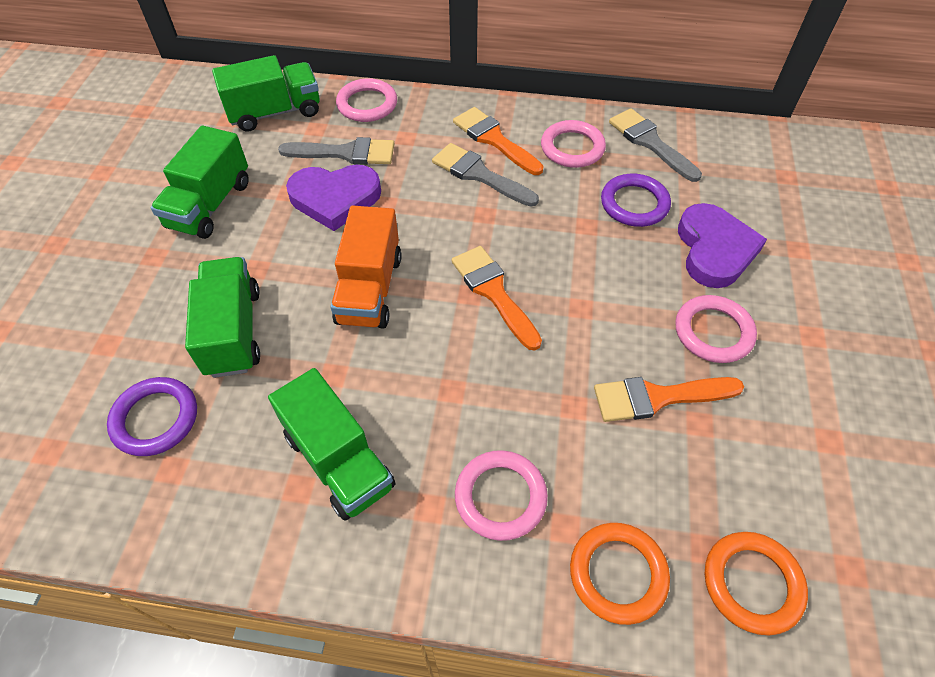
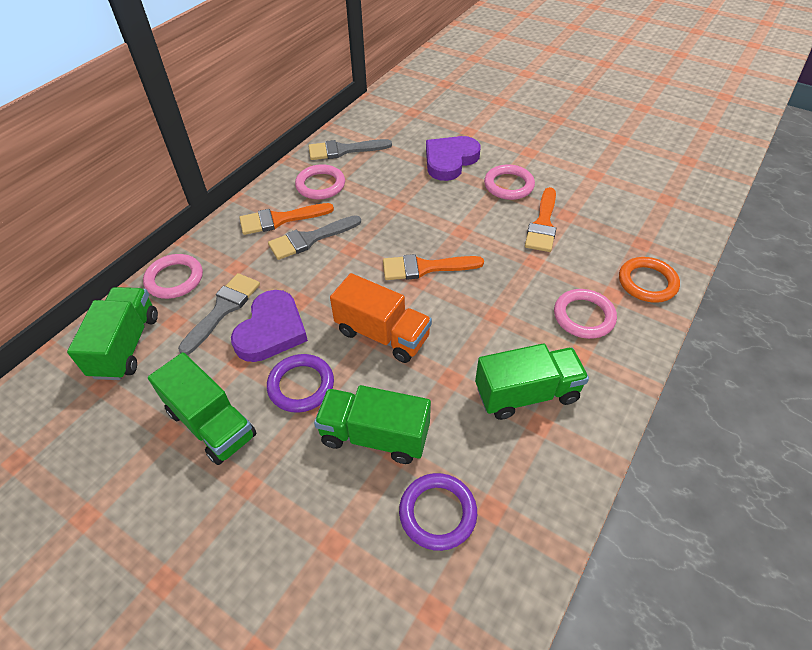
camera: 65 degrees left, 5 degrees down
(634, 204) = (392, 177): purple ring -> purple ring (301, 385)
(714, 249) = (450, 160): purple heart -> purple heart turned 75 degrees counterclockwise
(752, 583) = (665, 234): orange ring -> none

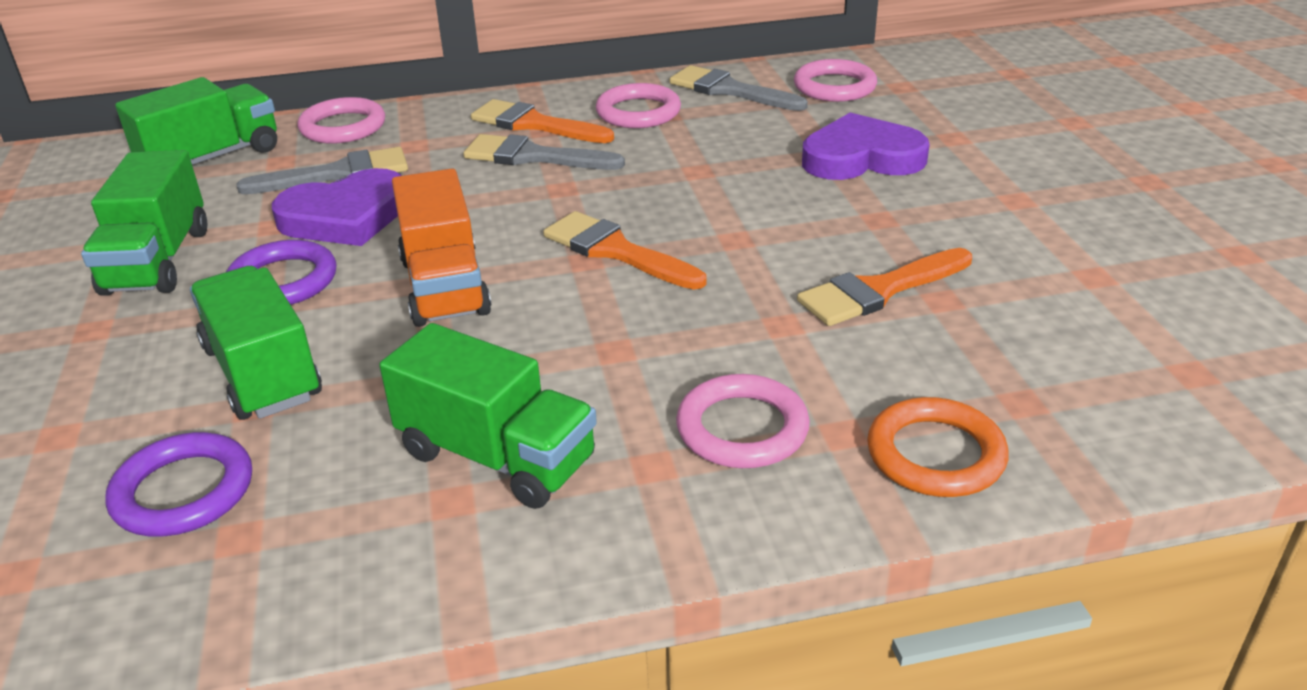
camera: 45 degrees right, 15 degrees down
(508, 185) = (906, 222): pink ring -> pink ring (834, 87)

